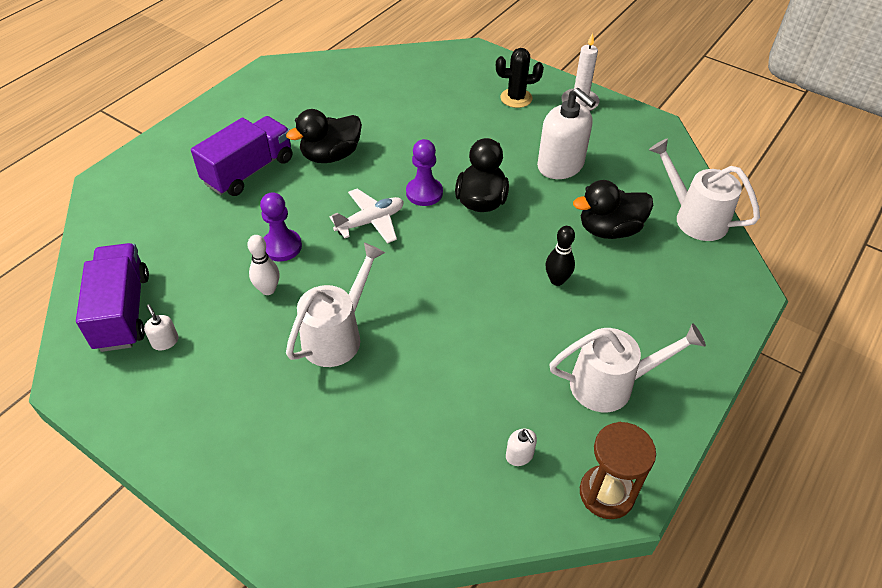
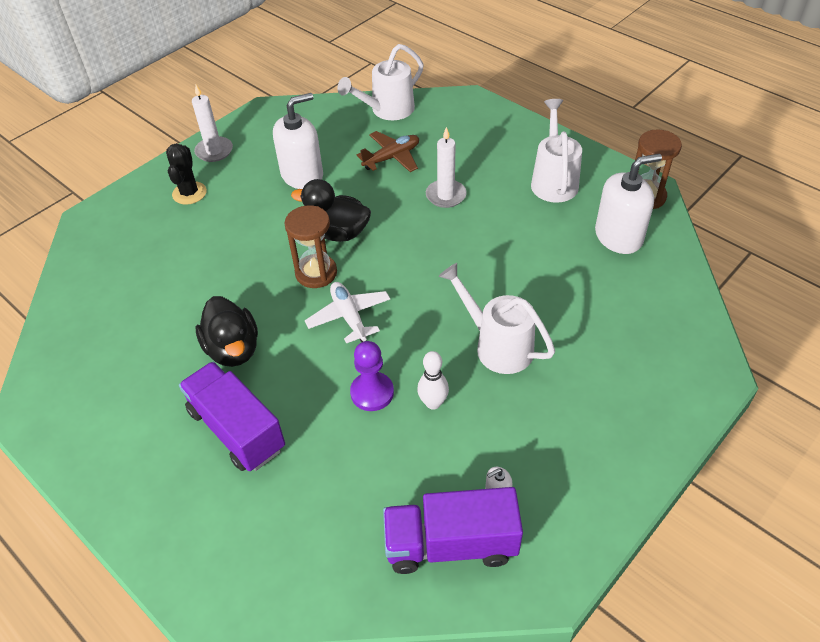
camera: 80 degrees left, 0 degrees up
(424, 193) = (316, 273): purple pawn -> brown hourglass
(519, 455) = (618, 236): white soap dispenser -> white soap dispenser, size x2.40
(557, 280) = (446, 195): black bowling pin -> white candle
(609, 229) = (392, 158): black duck -> brown plane

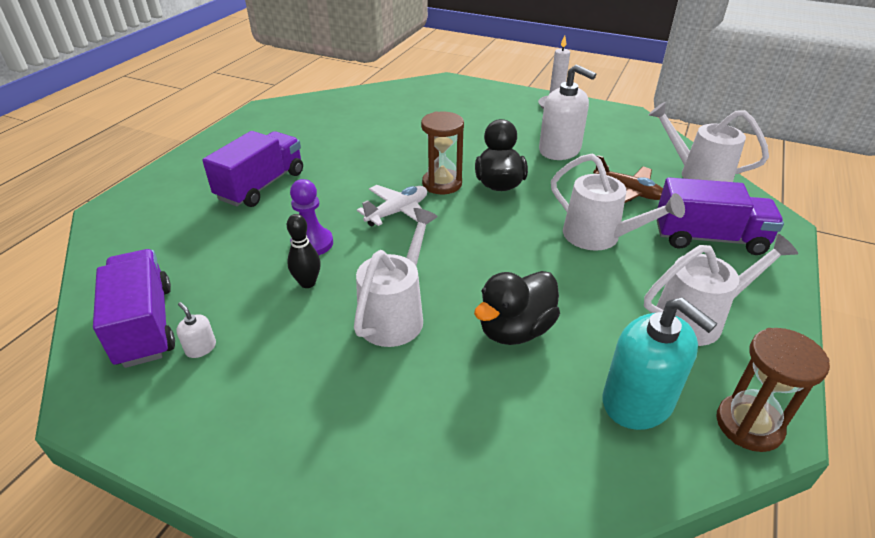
camera: 70 degrees right, 10 degrees down
(189, 193) = (498, 108): black cactus -> none
(233, 349) = (341, 165): black duck -> black duck (515, 330)
(433, 403) = (307, 283): white bowling pin -> black bowling pin
(446, 195) = (599, 237): white candle -> white watering can
(471, 139) = (709, 238): none -> purple truck
(618, 236) = (638, 401): white soap dispenser -> turquoise soap dispenser

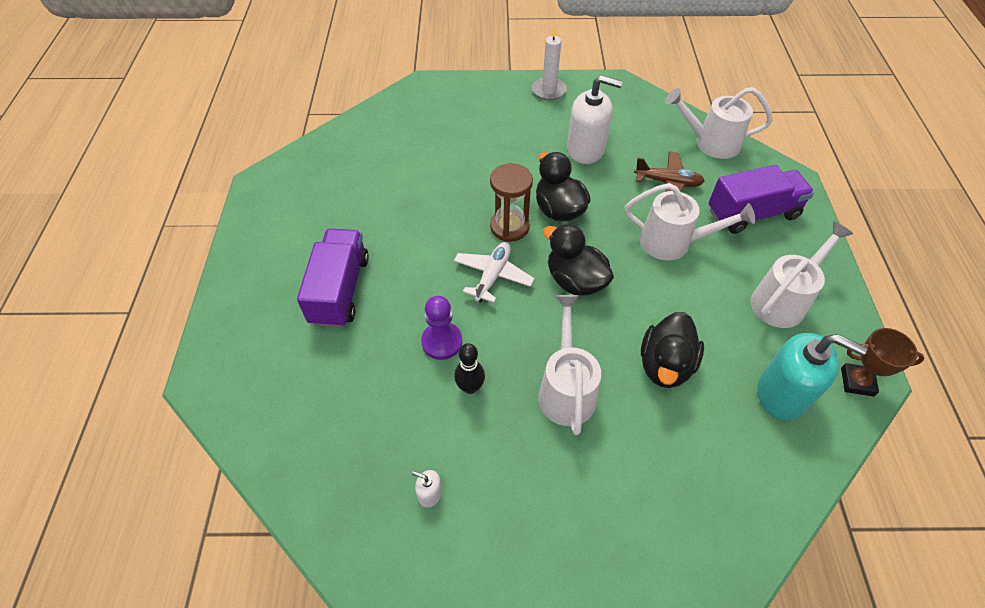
camera: 25 degrees left, 15 degrees up
(145, 325) = (360, 494): purple truck -> none
(473, 237) = (575, 281): none -> black duck
(749, 425) = (857, 382): brown hourglass -> brown trophy

